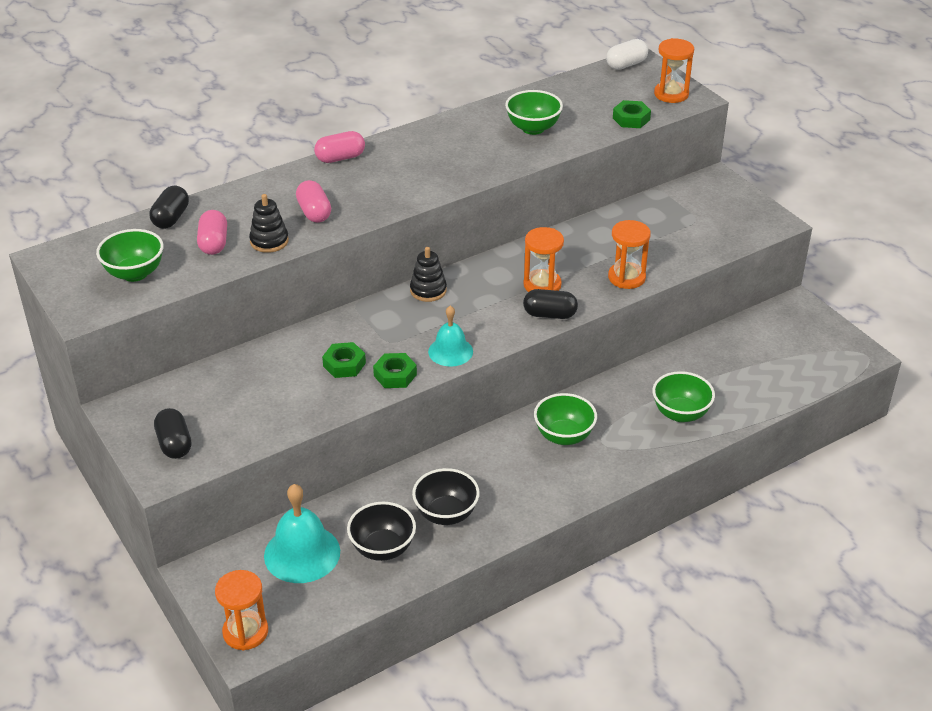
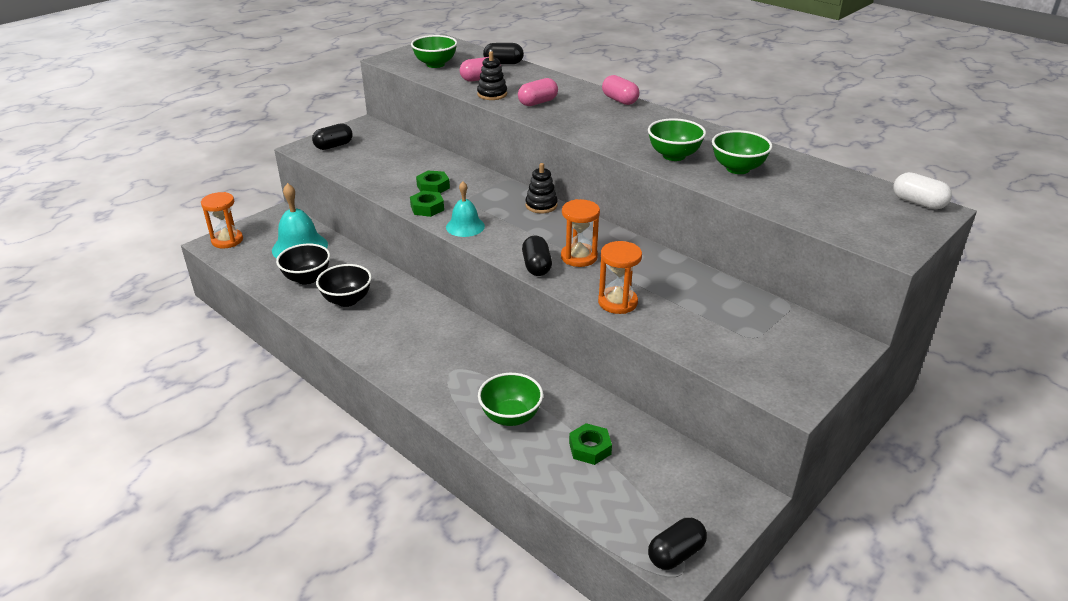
camera: 75 degrees right, 5 degrees down
(564, 436) = (455, 347): green bowl -> green bowl (674, 156)
(631, 119) = (807, 216): green nut -> green nut (590, 448)
(671, 94) = (885, 235): orange hourglass -> none
(849, 354) = (676, 554): none -> black capsule

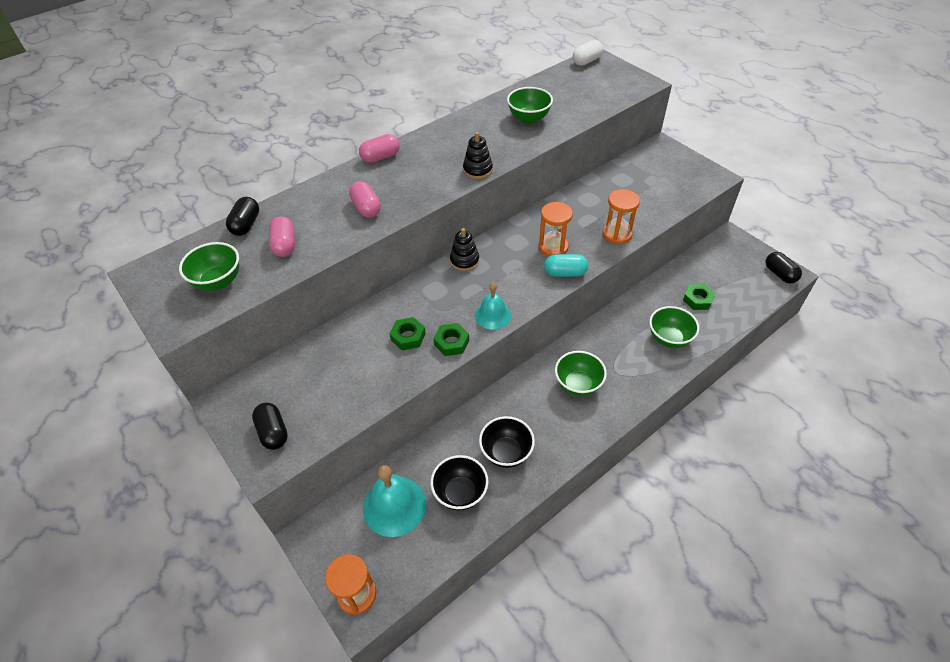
camera: 80 degrees left, 15 degrees up
(492, 94) = (332, 239): black stacking toy -> black stacking toy (477, 170)
(536, 266) = (565, 273): black capsule -> turquoise capsule
(674, 156) = (501, 144): green bowl -> green bowl (578, 385)

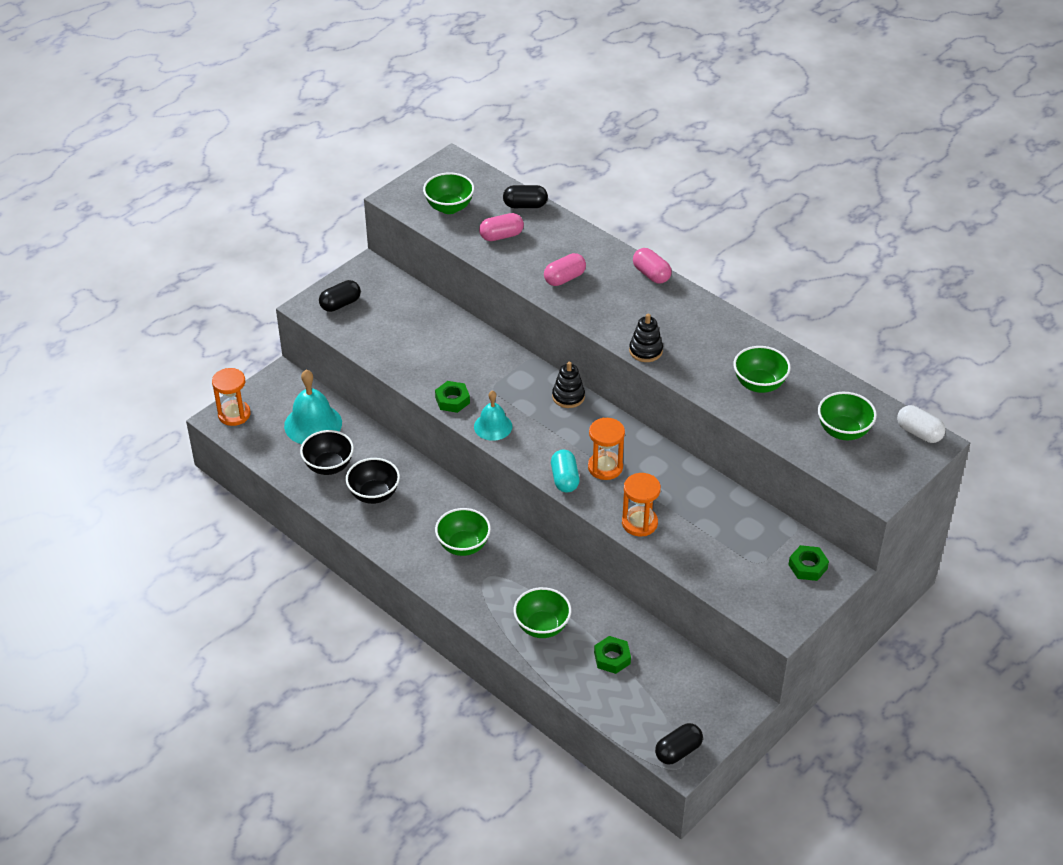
camera: 80 degrees right, 5 degrees down
(408, 337) = (455, 369): green nut -> green nut (807, 566)
(583, 89) = (843, 431): none -> green bowl

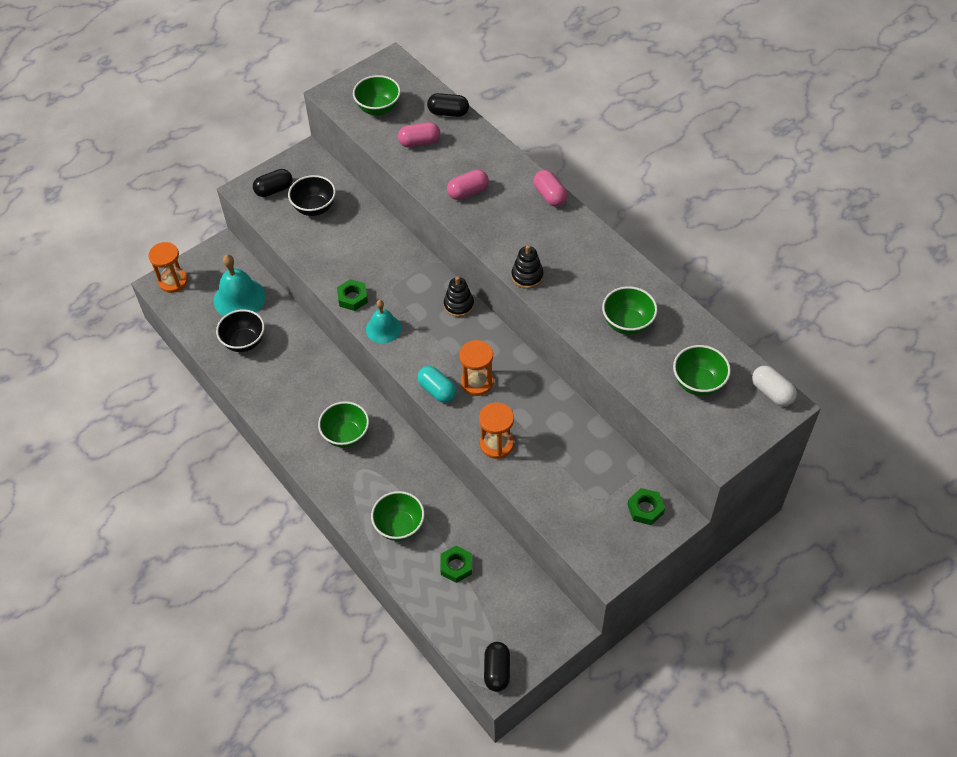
camera: 10 degrees right, 10 degrees up
(374, 494) = (278, 374): black bowl -> black bowl (314, 208)
(564, 479) = (437, 390): turquoise capsule -> turquoise capsule turned 45 degrees counterclockwise
(678, 751) = (497, 671): black capsule -> black capsule turned 60 degrees counterclockwise

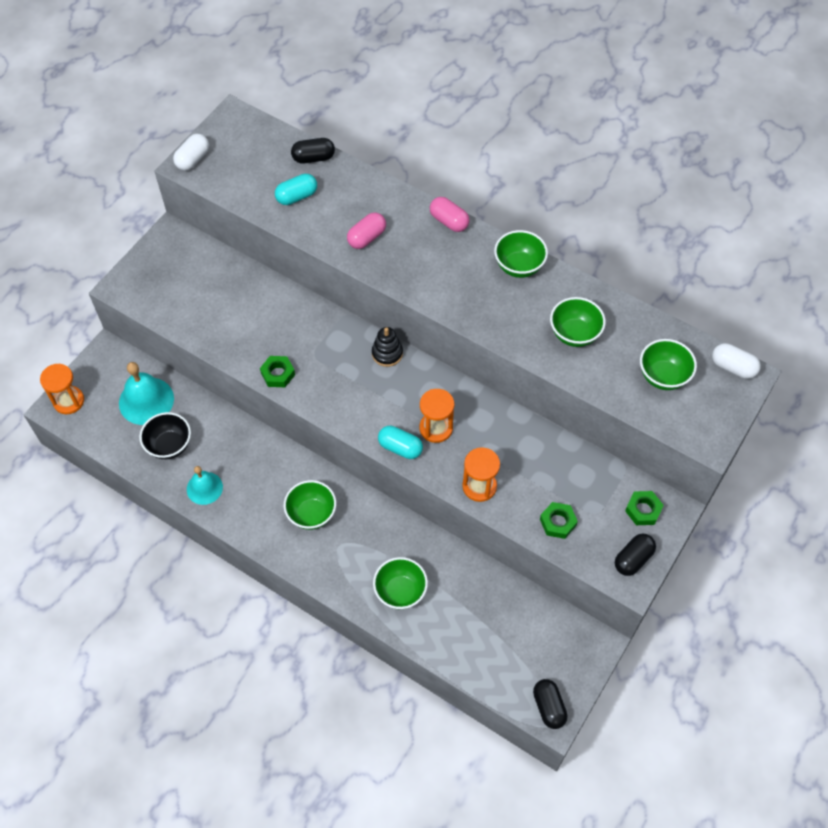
camera: 20 degrees left, 5 degrees up
(274, 190) = (151, 280): black capsule -> black capsule (633, 559)
(314, 208) = (201, 288): black bowl -> none
(340, 90) = (193, 159): none -> white capsule
(378, 108) = (240, 170): green bowl -> green bowl (519, 266)
(383, 328) = (322, 398): turquoise bell -> turquoise bell (204, 488)
(419, 142) = (297, 196): pink capsule -> turquoise capsule
(456, 566) = (470, 615): green nut -> green nut (558, 522)
(527, 276) = (459, 311): black stacking toy -> none

